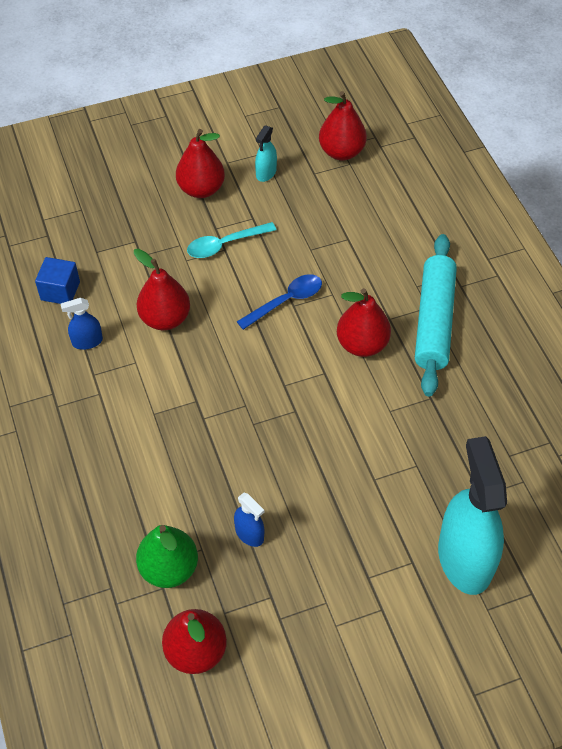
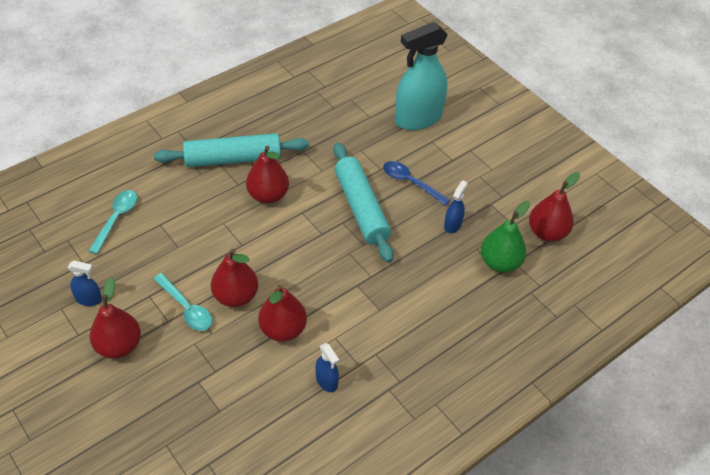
camera: 110 degrees left, 5 degrees down
(60, 291) = (276, 424): blue cube -> none
(266, 173) = (89, 299): turquoise spray bottle -> blue spray bottle
(286, 301) = (239, 250): blue spoon -> blue spoon (410, 182)
(311, 437) = (361, 208): none -> turquoise rolling pin
(341, 152) = (52, 248): red pear -> red pear (236, 296)
(367, 204) = (116, 219): none -> turquoise spoon

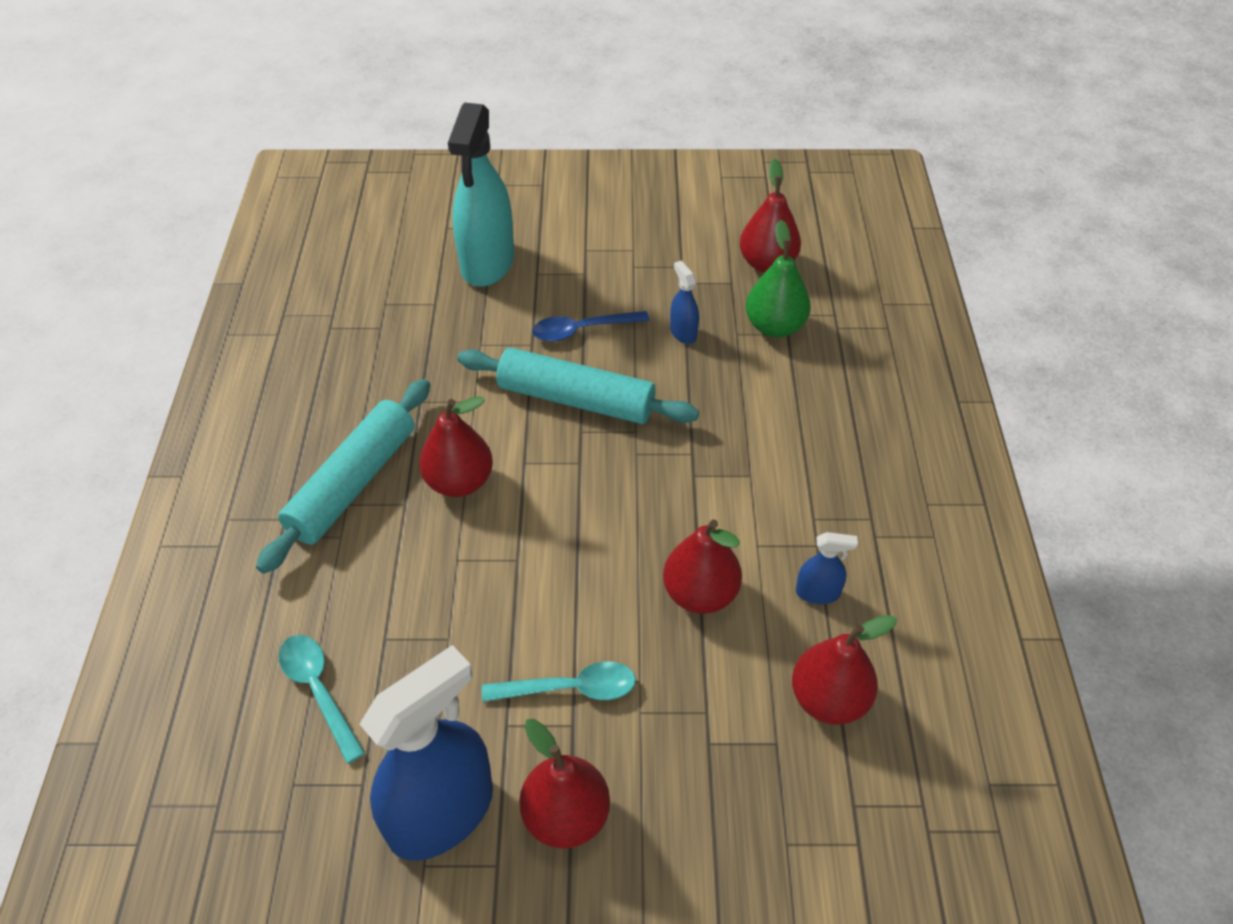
camera: 50 degrees left, 0 degrees up
(89, 299) = (441, 813): blue spray bottle -> blue spray bottle, size x2.29
(236, 296) = (600, 616): red pear -> red pear (828, 699)

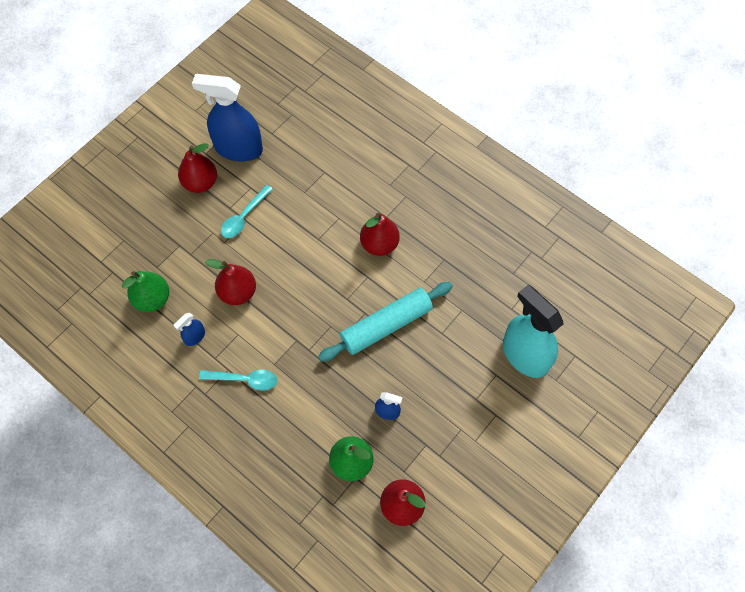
camera: 130 degrees right, 15 degrees up
(318, 691) = (321, 139): turquoise spoon -> turquoise spoon (244, 379)
(353, 483) = (415, 204): turquoise rolling pin -> none
(441, 813) = (238, 149): blue spray bottle -> blue spray bottle turned 105 degrees clockwise
(582, 330) = (431, 364): blue spoon -> none
(828, 699) = (152, 299): red pear -> green pear

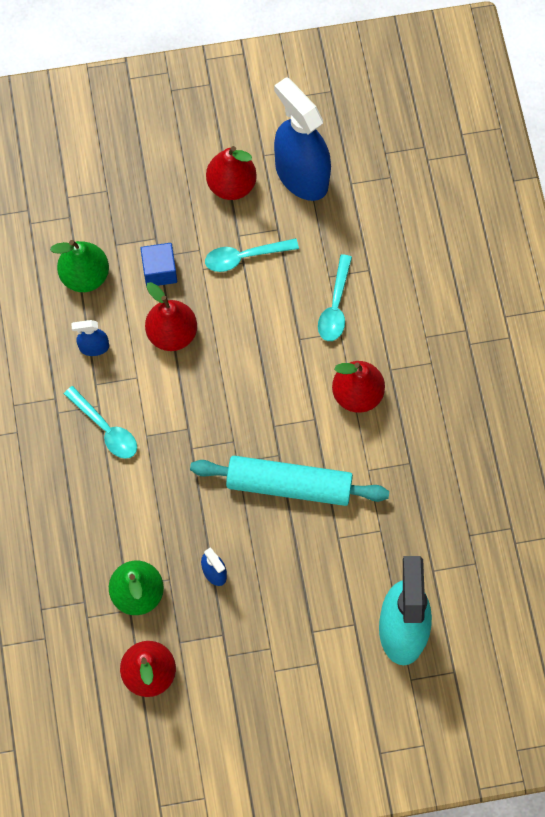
camera: 40 degrees right, 5 degrees up
(198, 262) = (160, 271): none -> blue cube
(323, 205) = (335, 306): none -> turquoise spoon

